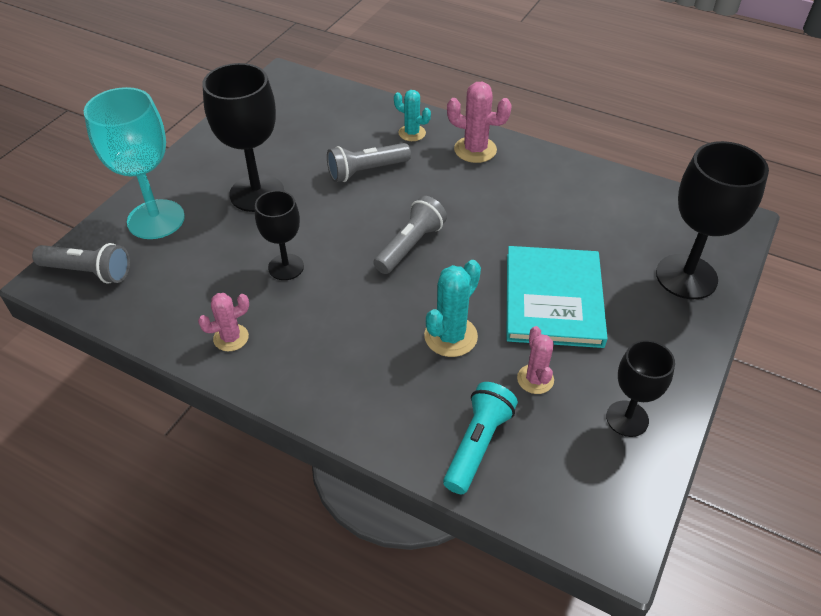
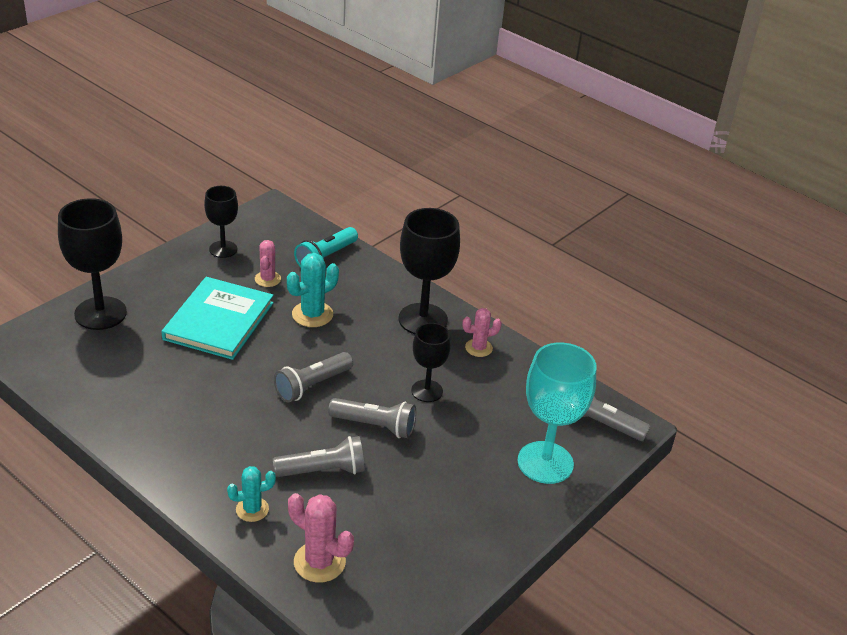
camera: 170 degrees left, 10 degrees down
(257, 193) = (443, 469): black goblet -> black goblet (423, 319)
(331, 219) = (375, 426): none -> grey flashlight
(412, 133) = (252, 509): turquoise cactus -> turquoise cactus turned 60 degrees counterclockwise
(475, 150) = (194, 471): pink cactus -> pink cactus (319, 562)

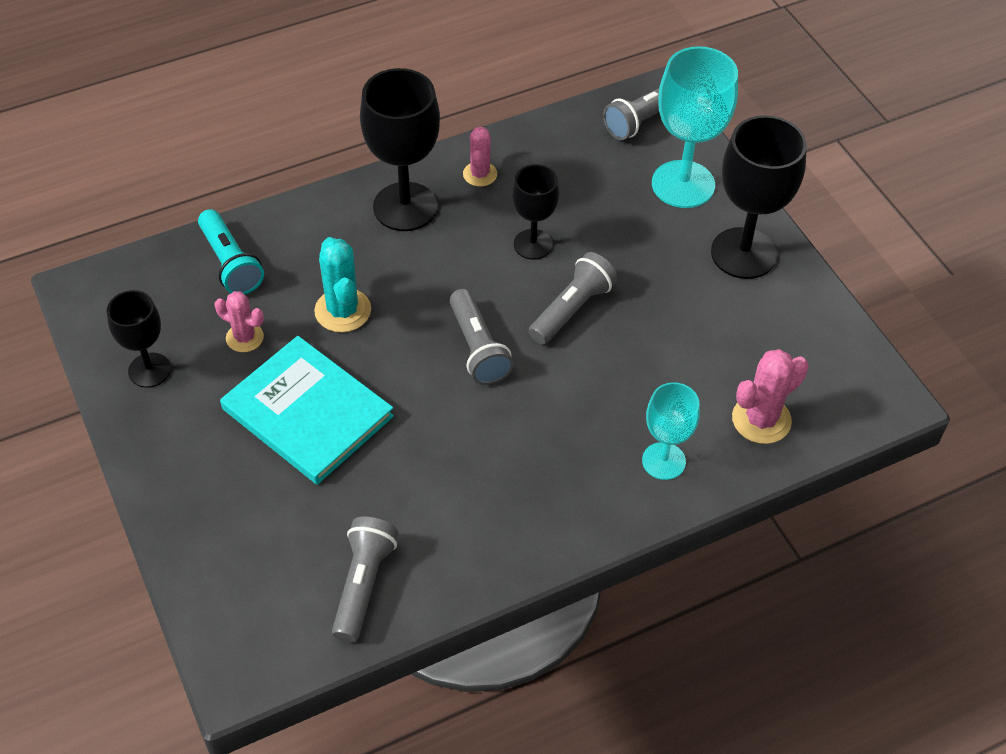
camera: 65 degrees left, 15 degrees up
(100, 313) = (223, 547): black goblet -> black goblet (743, 253)
(252, 509) = (663, 461): turquoise cactus -> turquoise goblet
(323, 470) = (625, 378): grey flashlight -> grey flashlight (363, 584)

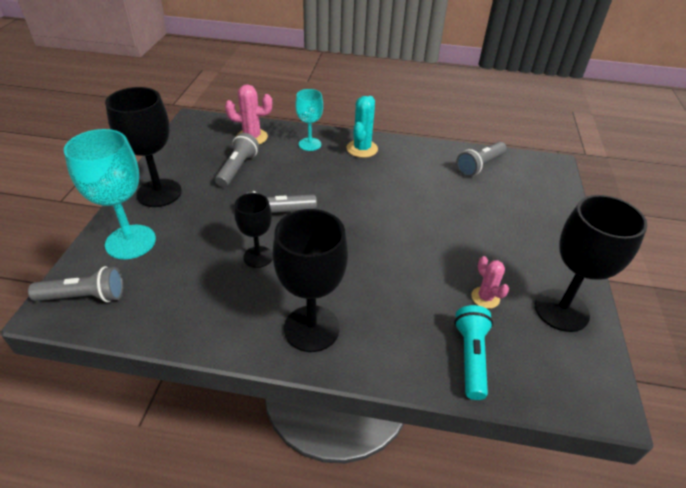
camera: 145 degrees left, 10 degrees down
(149, 370) = (561, 310): black goblet -> black goblet, size x1.67
(307, 413) = (467, 238): turquoise book -> none
(343, 310) = (409, 281): turquoise cactus -> turquoise cactus (362, 149)
(478, 348) = (347, 222): grey flashlight -> grey flashlight (237, 168)
(480, 174) = (237, 322): pink cactus -> none

